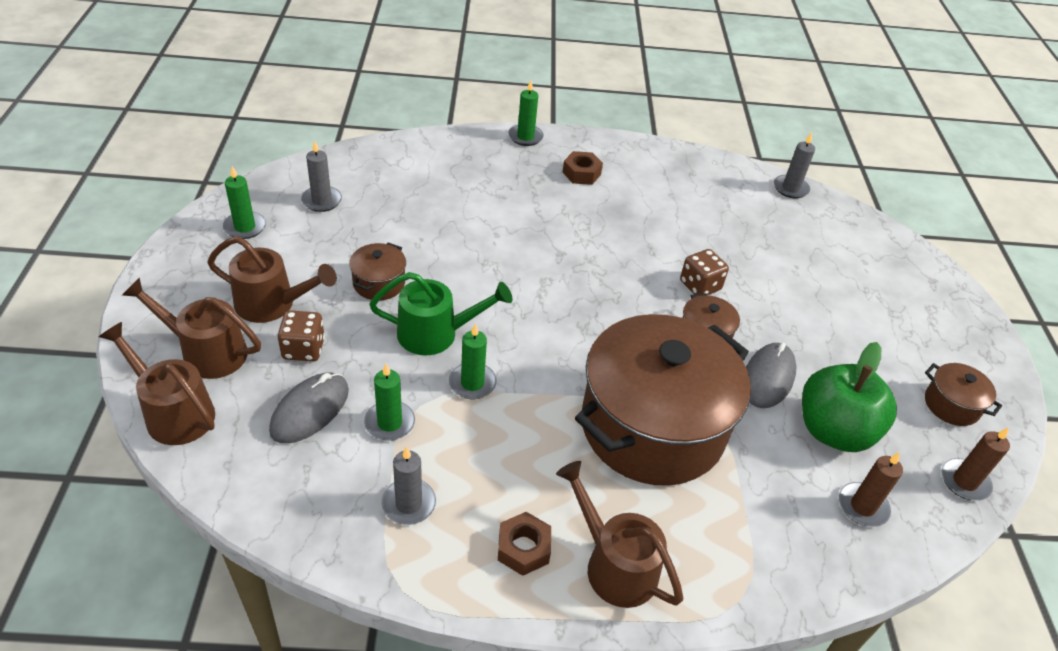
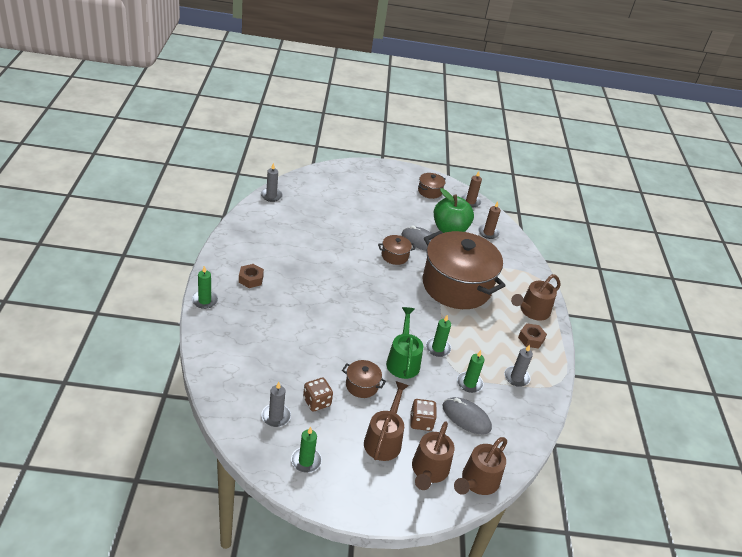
camera: 90 degrees left, 5 degrees down
(700, 286) = (357, 249): brown dice -> brown dice (317, 402)

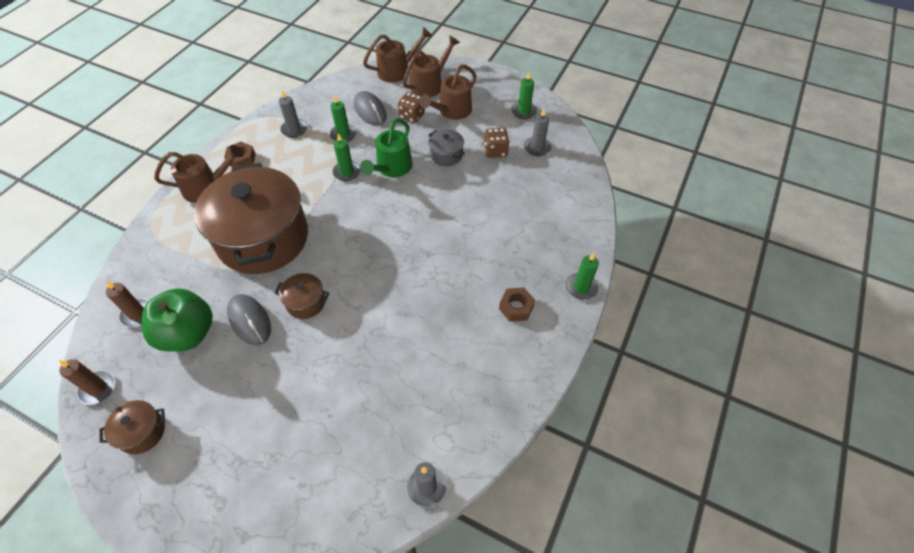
camera: 150 degrees left, 15 degrees up
(362, 385) = (446, 155): brown pot -> grey pot

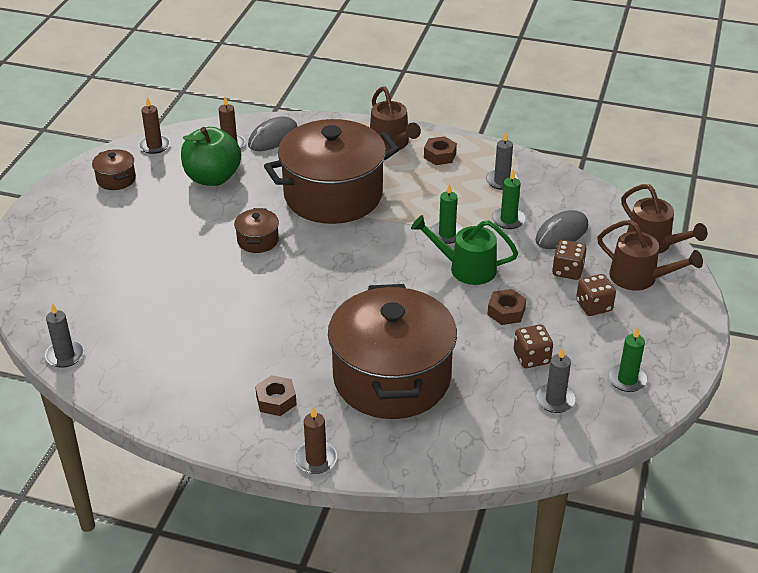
camera: 80 degrees right, 15 degrees down
(249, 320) = (231, 210): grey mouse -> grey mouse (273, 137)
(446, 155) = (506, 312): grey pot -> brown nut
(451, 111) = (594, 306): brown watering can -> brown dice
(502, 230) = (392, 378): none -> brown pot
(581, 287) = (316, 459): green candle -> brown candle

